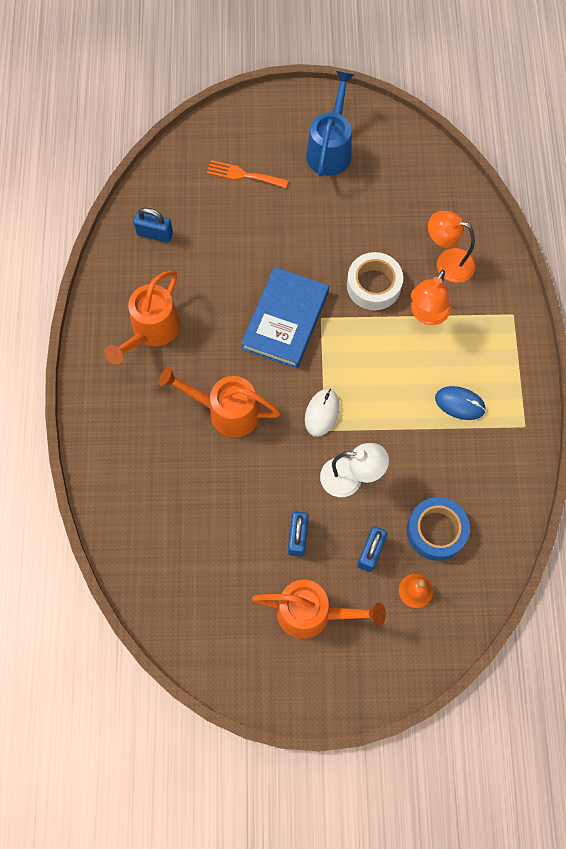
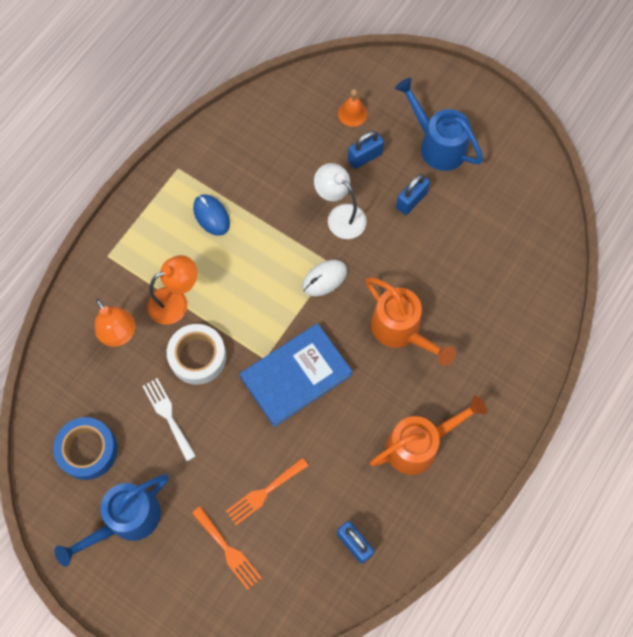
camera: 145 degrees left, 0 degrees up
(246, 225) = (264, 493): none -> orange fork
(312, 613) = (437, 145): orange watering can -> blue watering can
(360, 231) = (168, 416): none -> white fork
(436, 531) = (306, 141): blue tape -> blue tape (88, 450)

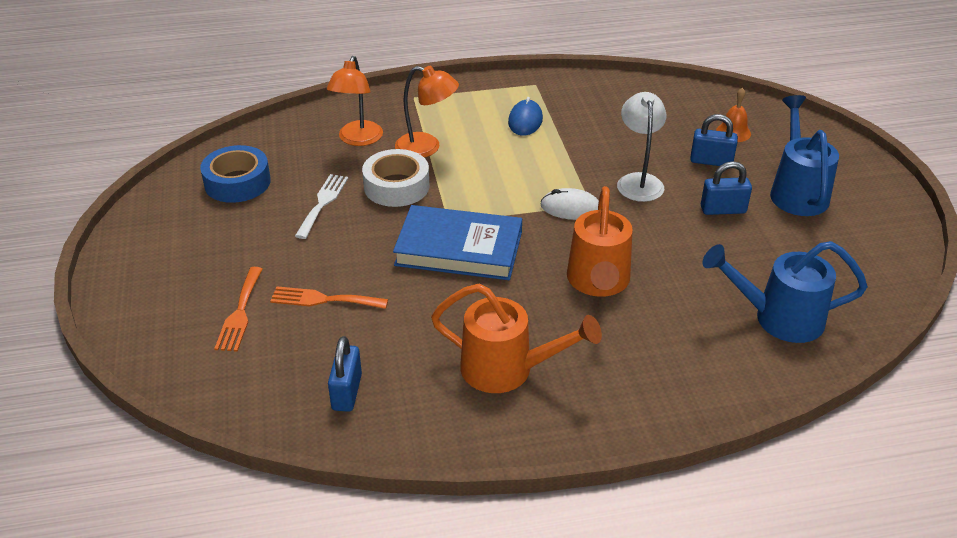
camera: 45 degrees right, 30 degrees down
(126, 520) = (199, 238): blue watering can -> blue watering can (779, 318)

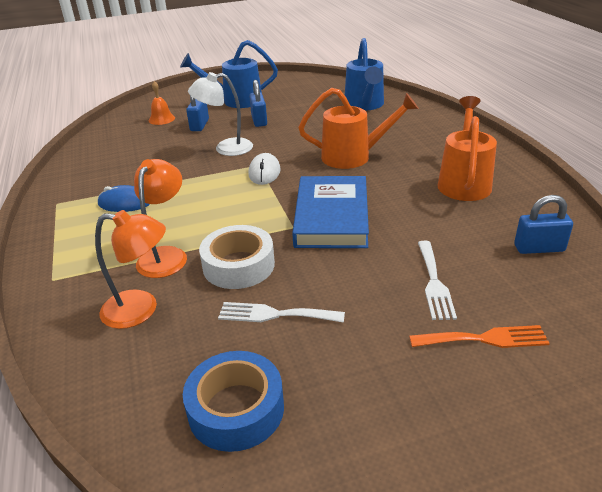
camera: 95 degrees left, 5 degrees down
(323, 299) = (434, 283): orange fork -> white fork

